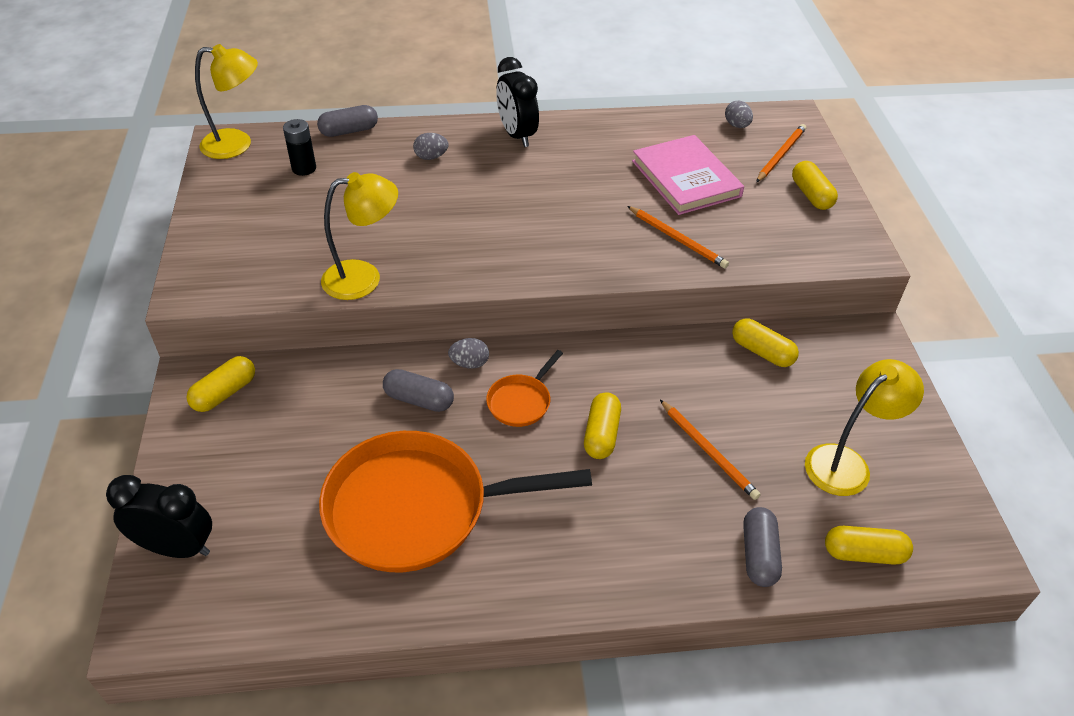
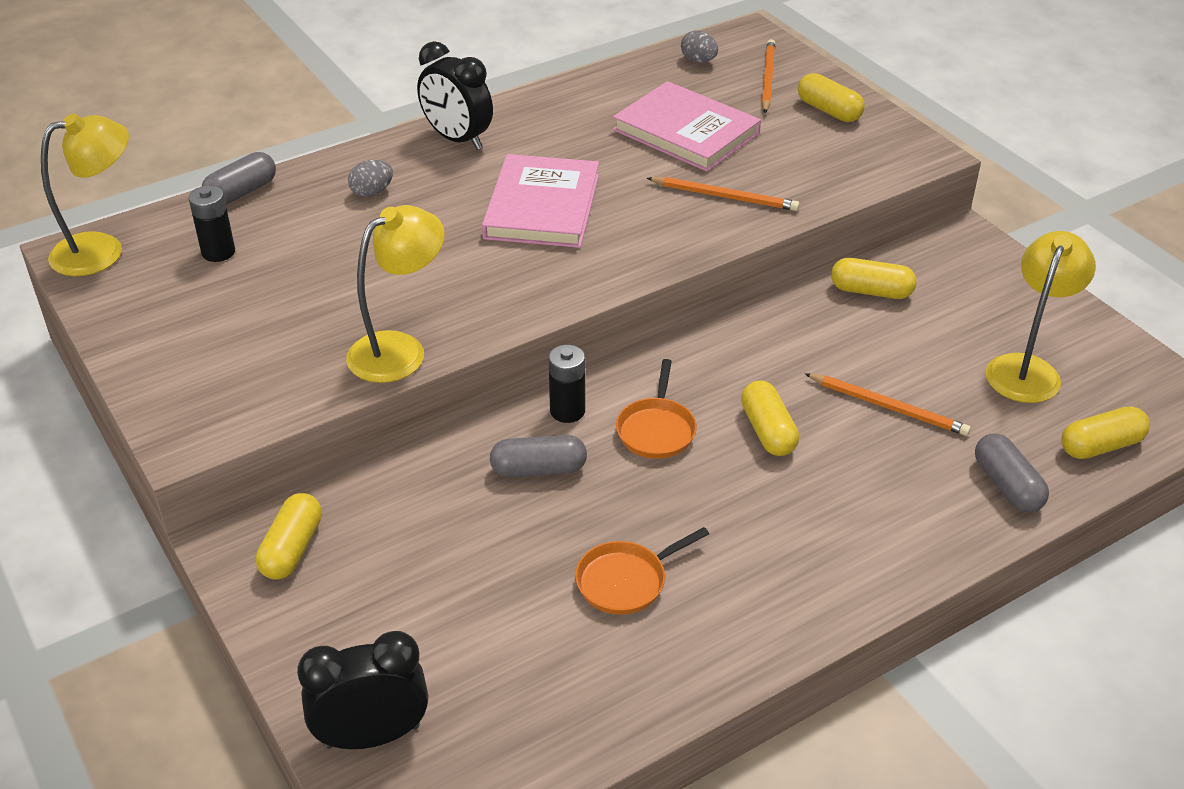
camera: 25 degrees left, 5 degrees down
(418, 508) = (626, 581): orange pan -> orange pan, size x0.44
(469, 363) = (567, 411): grey egg -> black battery
(538, 204) = (542, 206): none -> pink book

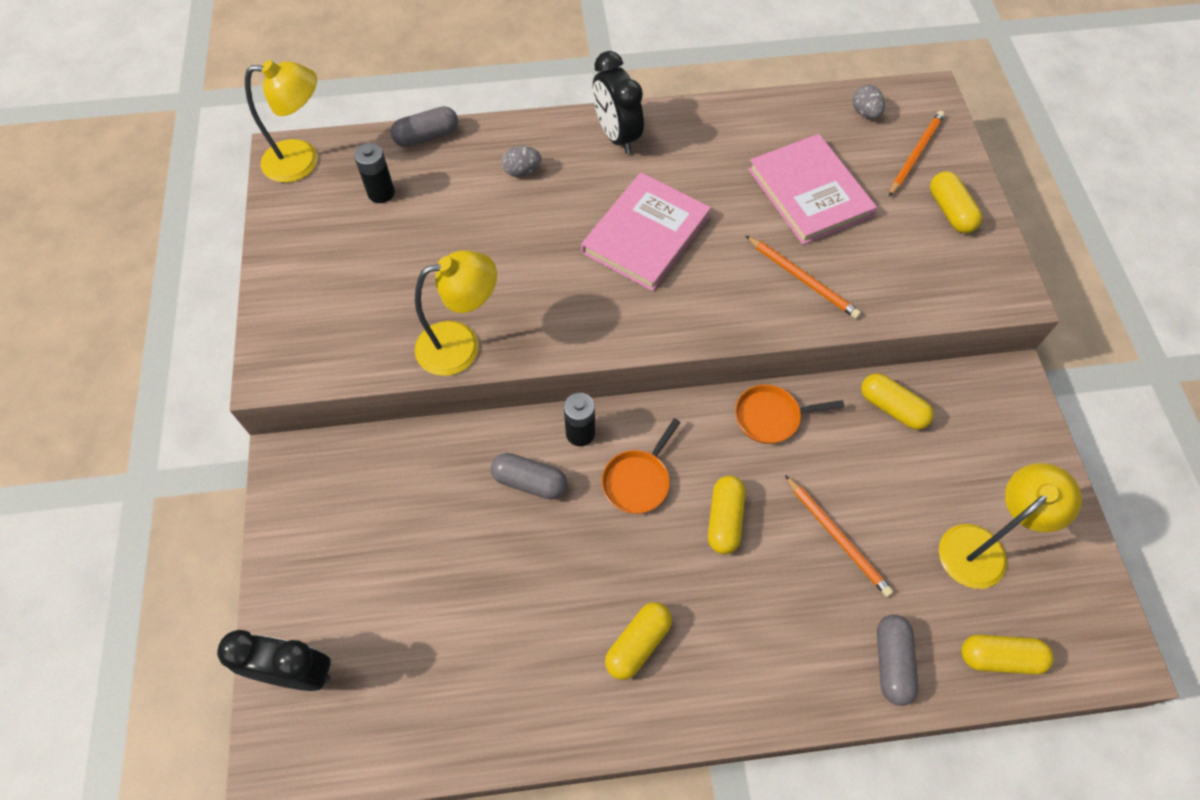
camera: 25 degrees right, 20 degrees up
(292, 549) = (324, 480): yellow capsule -> yellow capsule (638, 644)
(626, 581) = (538, 617): orange pan -> orange pan (771, 417)

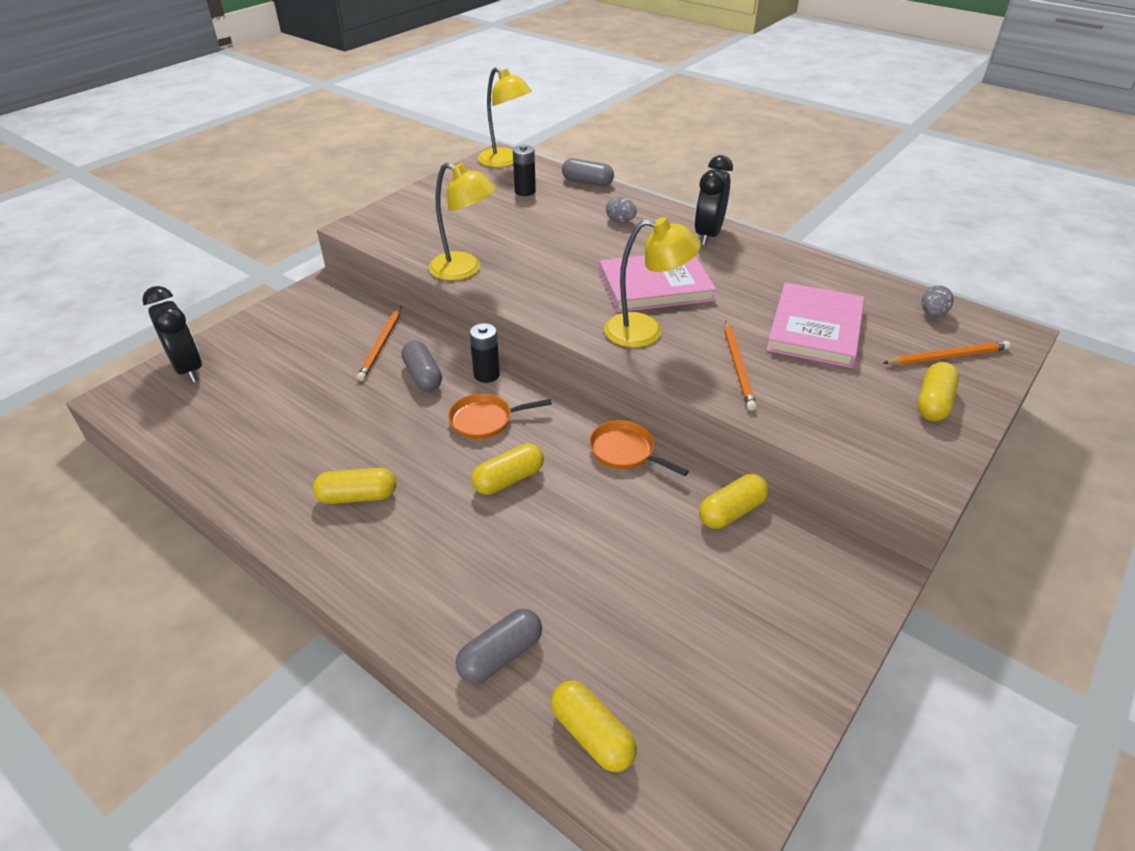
camera: 45 degrees right, 20 degrees down
(837, 537) = (573, 550): orange pencil -> orange pencil (381, 345)
(892, 408) = (731, 512): yellow capsule -> yellow capsule turned 60 degrees clockwise
(982, 547) = (685, 652): yellow lamp -> yellow lamp (646, 332)

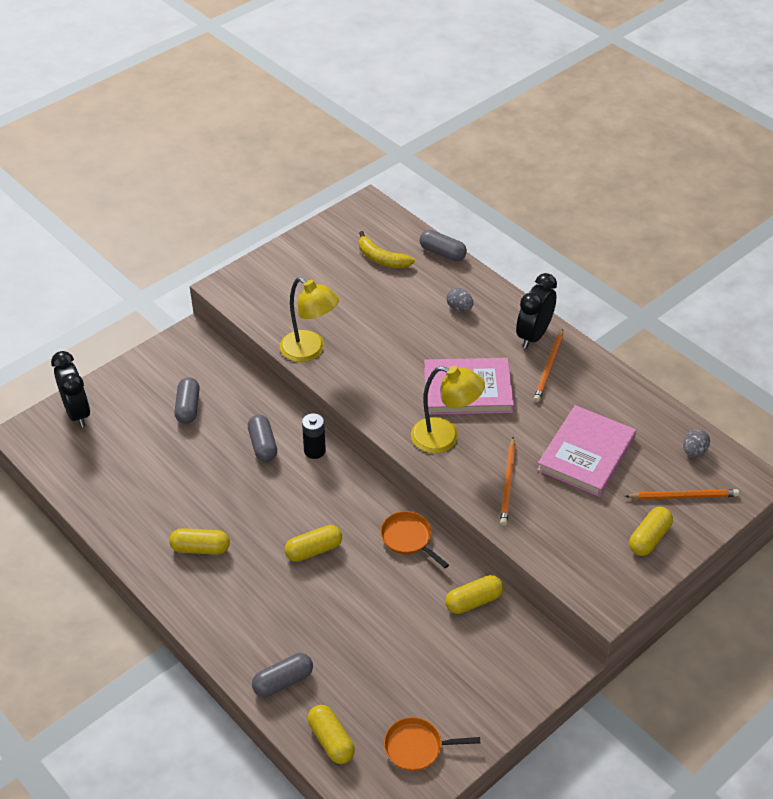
camera: 10 degrees right, 5 degrees up
(327, 349) = (188, 407): none -> grey capsule
(381, 345) = (233, 408): orange pencil -> orange pencil (549, 368)
(485, 420) = (305, 494): orange pan -> orange pan (417, 747)
(505, 161) = (371, 214): yellow lamp -> none
(525, 191) = (381, 258): black battery -> yellow banana

